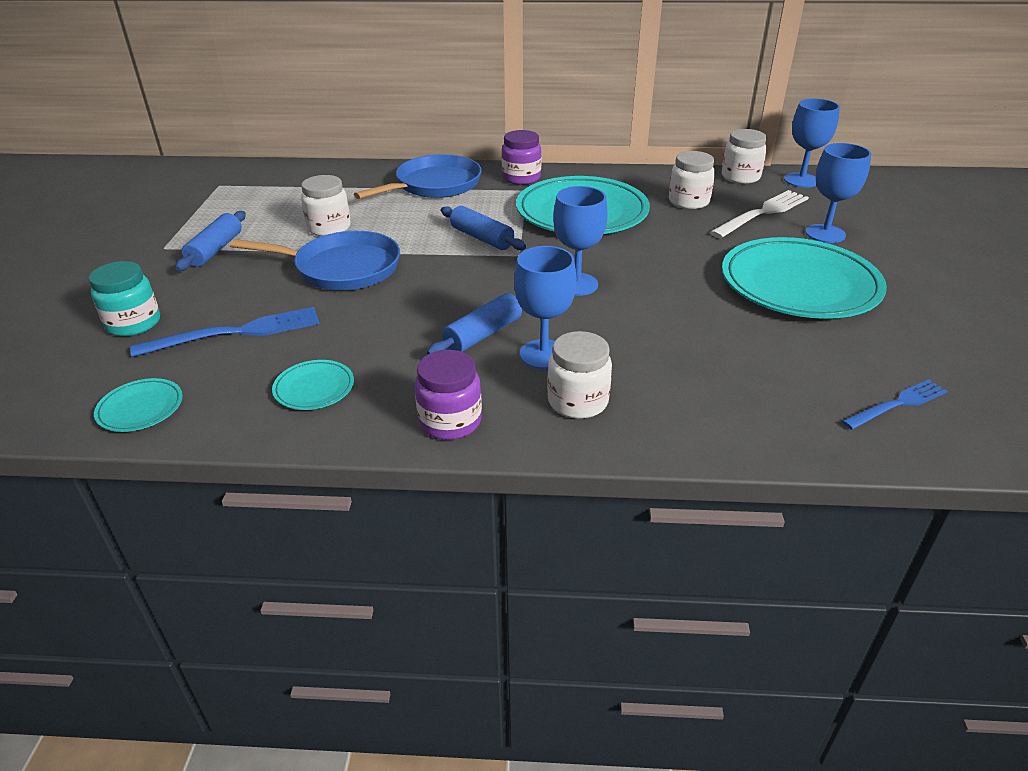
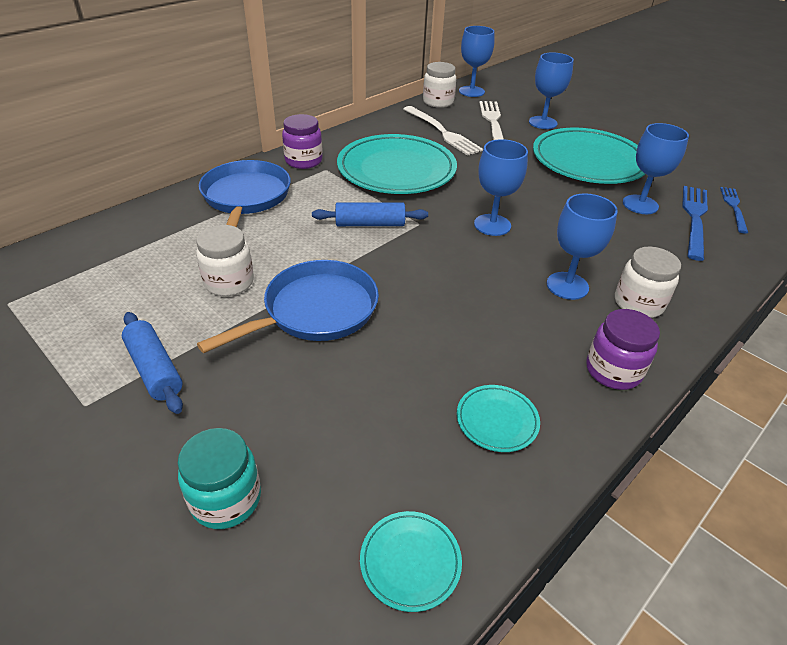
camera: 50 degrees left, 5 degrees up
(236, 333) = (345, 428): blue fork -> blue fork (694, 219)
(483, 334) = (511, 296): blue rolling pin -> none
(688, 202) = (442, 132): white jar -> white fork
(771, 343) = (640, 204): none -> blue goblet

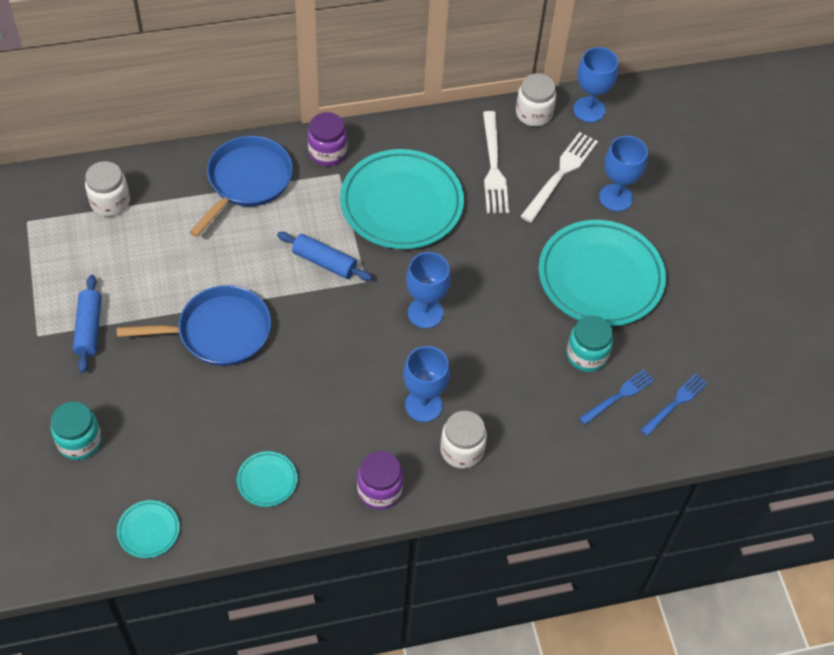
camera: 30 degrees right, 15 degrees up
(229, 282) = (177, 273): white jar -> white jar (110, 202)
(640, 204) = (586, 355): blue goblet -> turquoise jar
(694, 219) = (618, 396): blue fork -> blue fork, size x0.64

